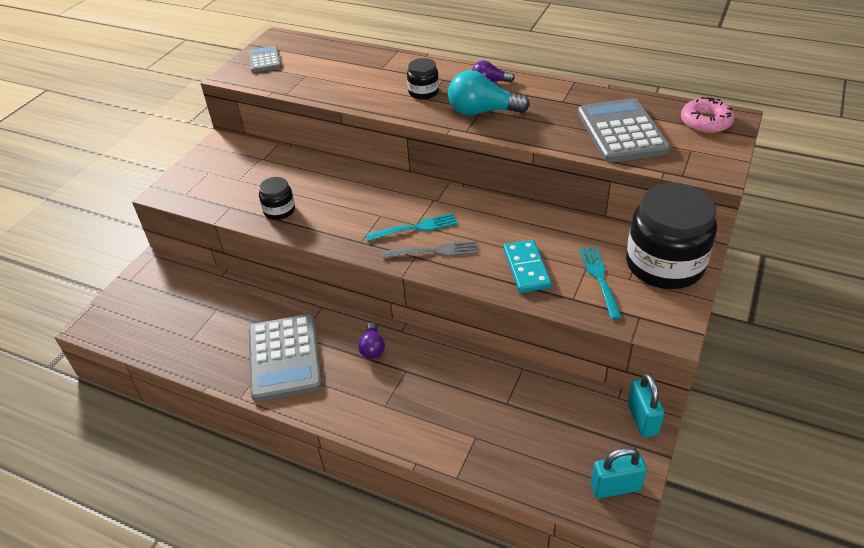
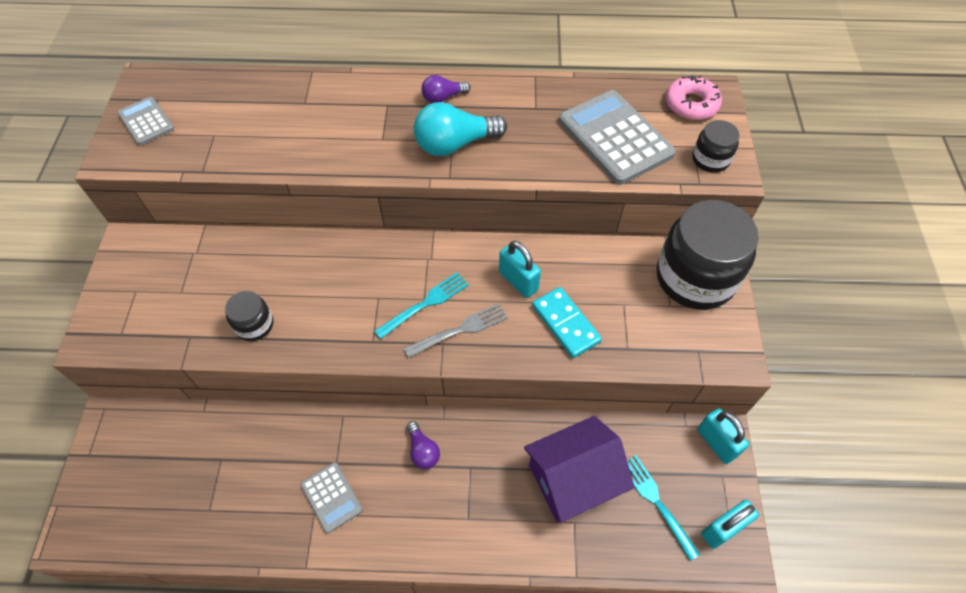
camera: 25 degrees left, 15 degrees up
(284, 357) = (331, 497): grey calculator -> grey calculator, size x0.54
(423, 92) = (373, 130): black jar -> black jar (710, 159)
(491, 406) = (573, 479): none -> purple house
(500, 231) = (518, 281): none -> turquoise padlock
(600, 279) = (643, 315): turquoise fork -> turquoise fork (657, 503)

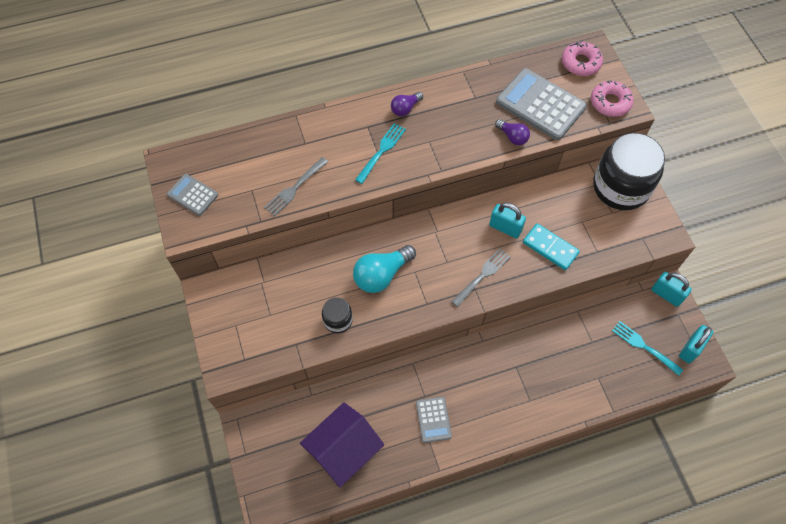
camera: 20 degrees left, 5 degrees up
(264, 146) = (295, 187): none -> grey fork
(331, 497) = (433, 419): grey calculator -> grey calculator turned 45 degrees clockwise
(423, 451) = (479, 367): purple light bulb -> purple light bulb (512, 137)
(425, 304) = (449, 266): turquoise fork -> turquoise fork (381, 152)
(454, 144) = (432, 143): turquoise light bulb -> turquoise light bulb (381, 275)
(573, 479) = (586, 351): purple house -> purple house (343, 450)
(710, 159) = (610, 102): black jar -> pink donut

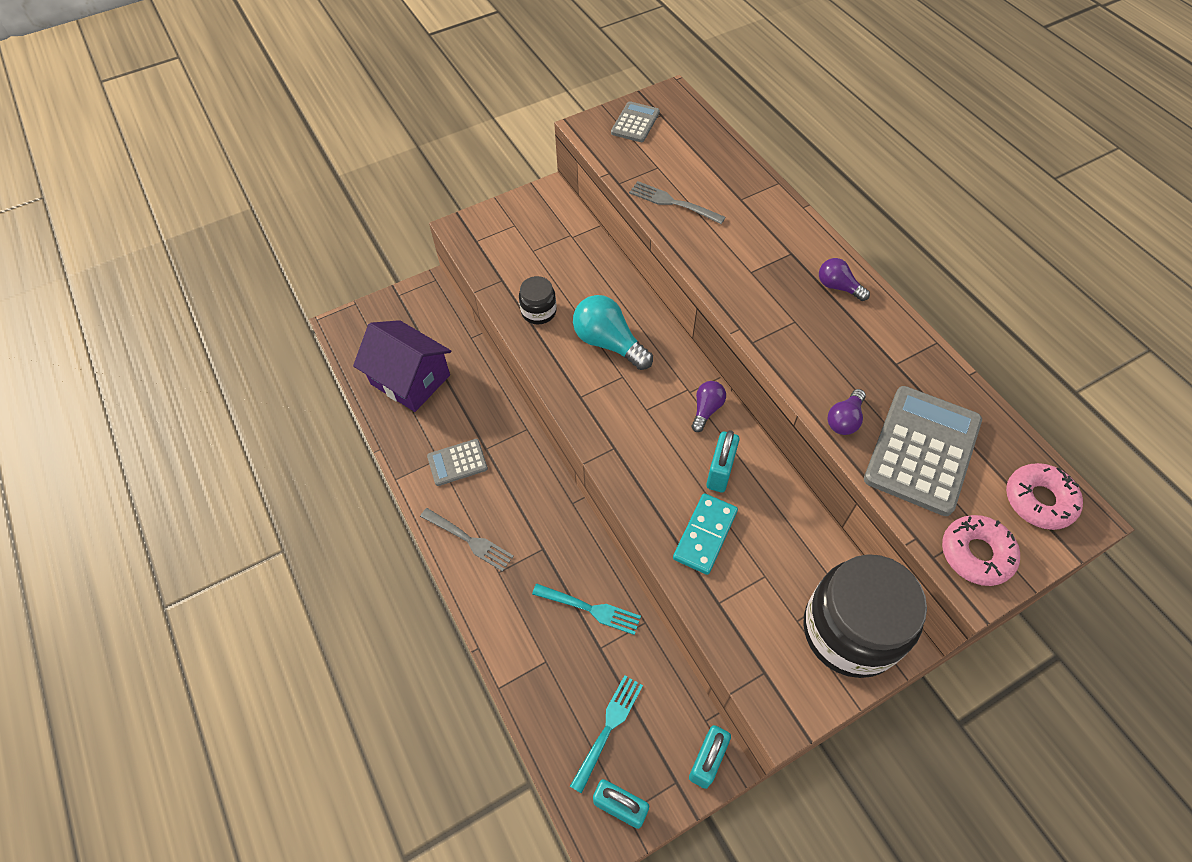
camera: 80 degrees right, 5 degrees down
(381, 152) = (757, 273): turquoise fork -> turquoise fork (589, 609)
(454, 224) = (706, 409): none -> purple light bulb
(482, 276) = (635, 453): grey fork -> grey fork (468, 540)

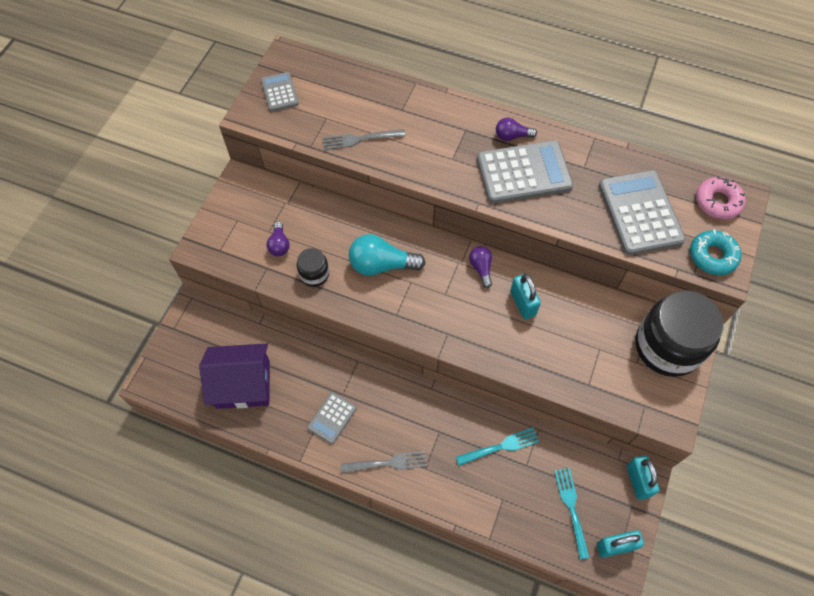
camera: 40 degrees left, 5 degrees up
(705, 535) = (547, 349): turquoise domino -> none
(818, 329) = (523, 173): none -> grey calculator
(844, 420) = (586, 223): purple light bulb -> purple light bulb (279, 245)
(976, 554) = (712, 256): pink donut -> turquoise donut

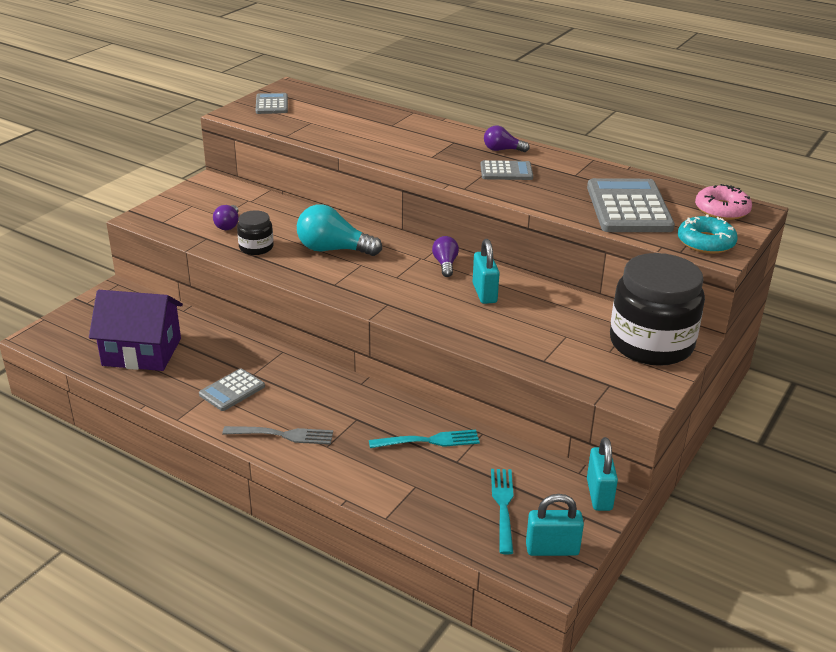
camera: 10 degrees right, 30 degrees down
(360, 139) = (340, 136): grey fork -> none
(523, 173) = (506, 171): grey calculator -> grey calculator, size x0.54

